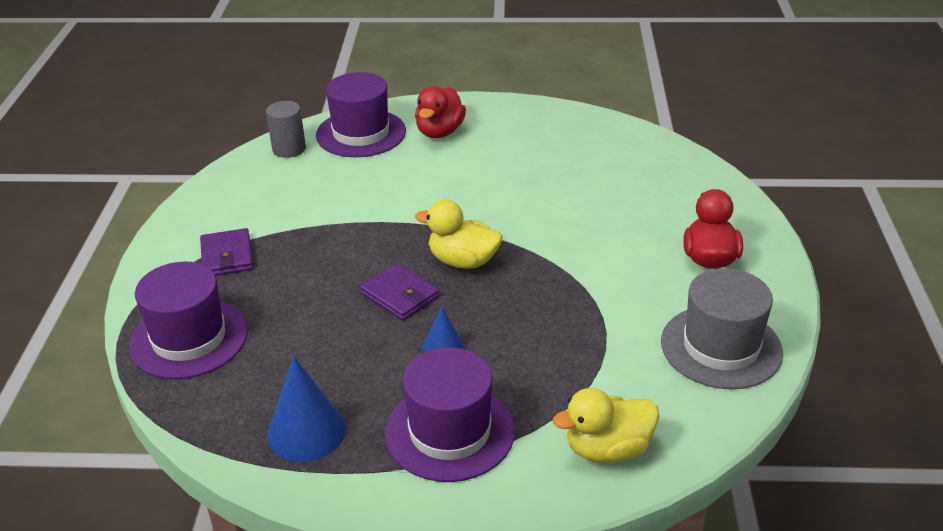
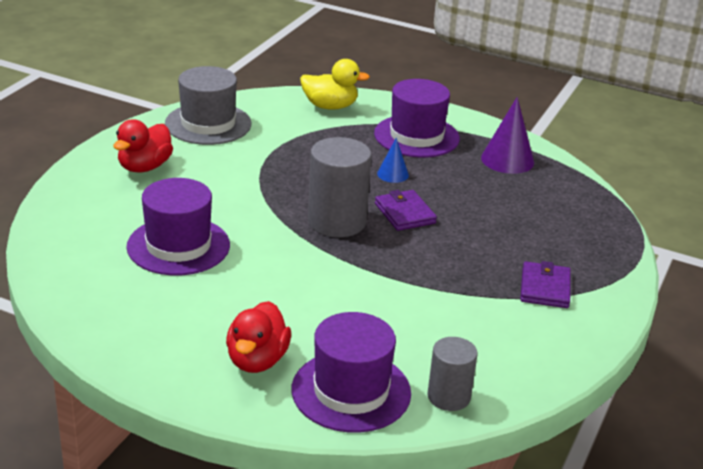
camera: 160 degrees left, 5 degrees down
(189, 338) = (584, 233): purple hat -> purple hat (178, 246)
(306, 431) = (507, 160): blue cone -> purple cone
(440, 132) = (257, 360): red duck -> red duck turned 150 degrees clockwise
(463, 261) = (337, 222): yellow duck -> grey cylinder

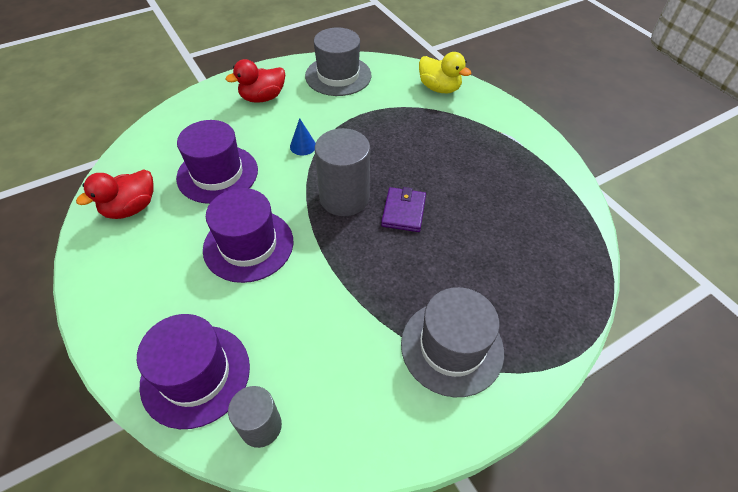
camera: 35 degrees right, 20 degrees up
(257, 360) = (164, 305): red duck -> red duck (131, 208)
(392, 174) = (429, 169): blue cone -> blue cone (303, 146)
(416, 136) = (482, 139): purple hat -> purple hat (248, 245)
(507, 160) = (540, 191): purple cone -> none
(545, 288) = (452, 347): purple wallet -> grey hat

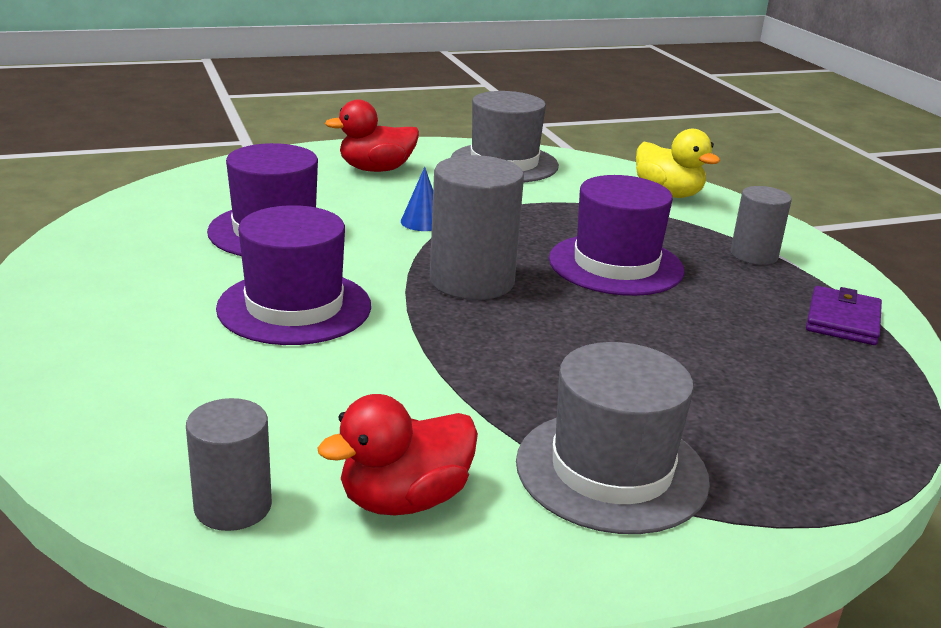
camera: 10 degrees right, 25 degrees down
(131, 208) = (126, 246): red duck -> red duck (404, 499)
(195, 374) = (148, 430): purple hat -> purple hat (616, 265)
(403, 211) = (569, 308): purple wallet -> purple wallet (842, 320)
(496, 139) = (754, 255): none -> grey cylinder

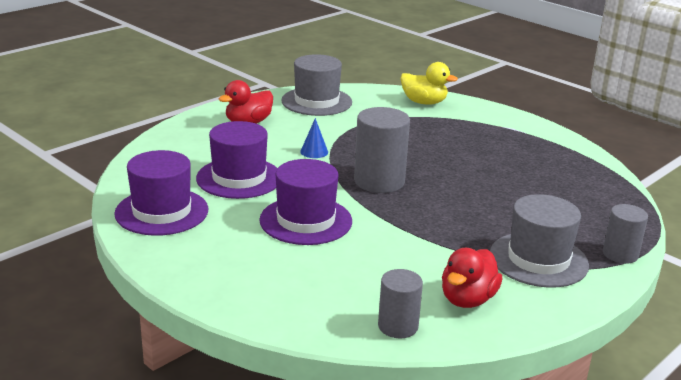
camera: 25 degrees left, 0 degrees up
(616, 265) = (439, 153): purple hat -> purple hat (162, 211)
(754, 255) = (499, 131): grey cylinder -> grey cylinder (620, 254)
(842, 320) = (568, 158): purple wallet -> none

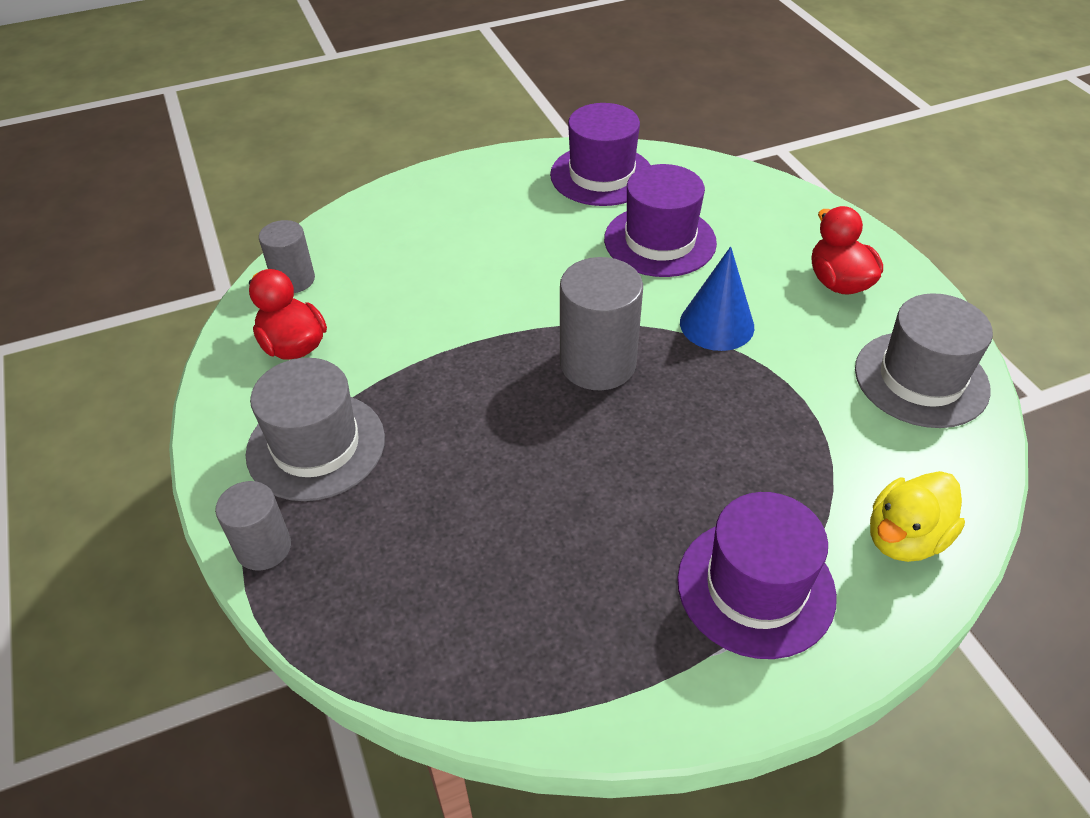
camera: 115 degrees right, 20 degrees up
(306, 220) = (528, 270): purple hat -> purple hat (755, 587)
(314, 152) = (716, 324): blue cone -> blue cone, size x1.73

